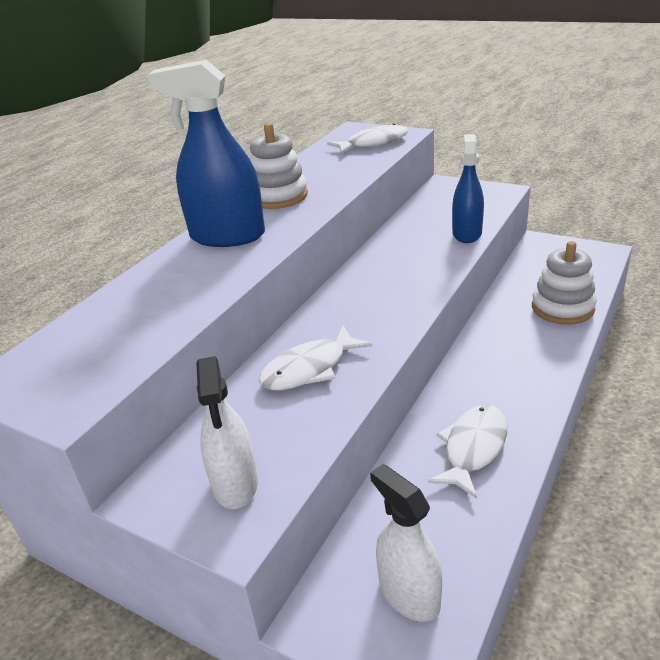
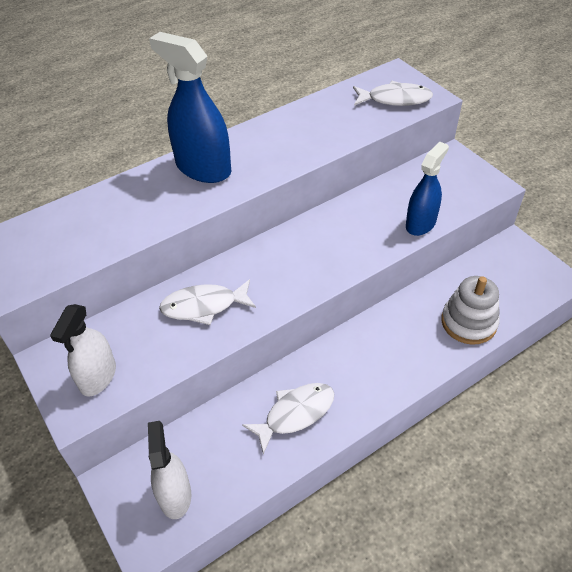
camera: 25 degrees right, 15 degrees up
(278, 196) = (270, 137): white stacking toy -> none

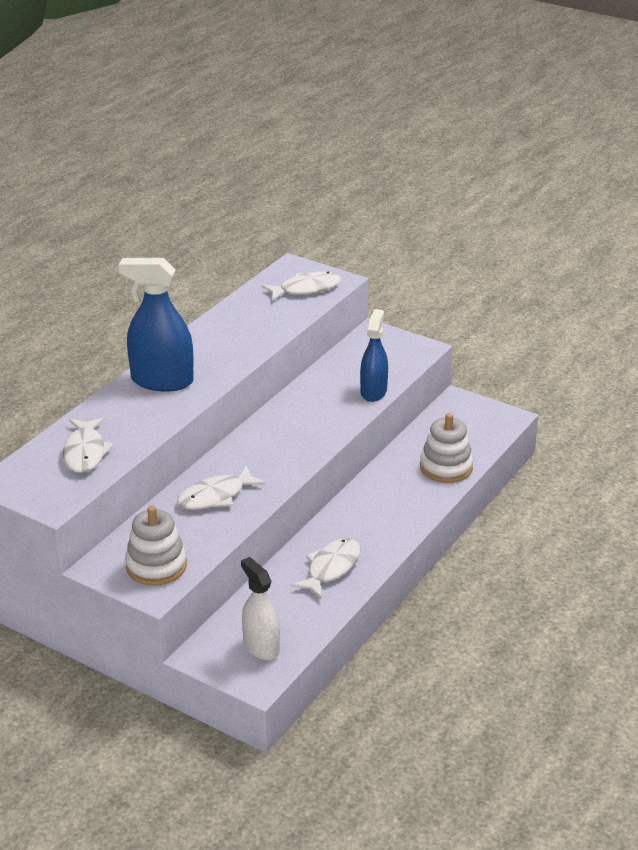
camera: 25 degrees left, 15 degrees down
(81, 232) = (85, 452): none -> white fish
(98, 377) = (156, 566): white spray bottle -> white stacking toy

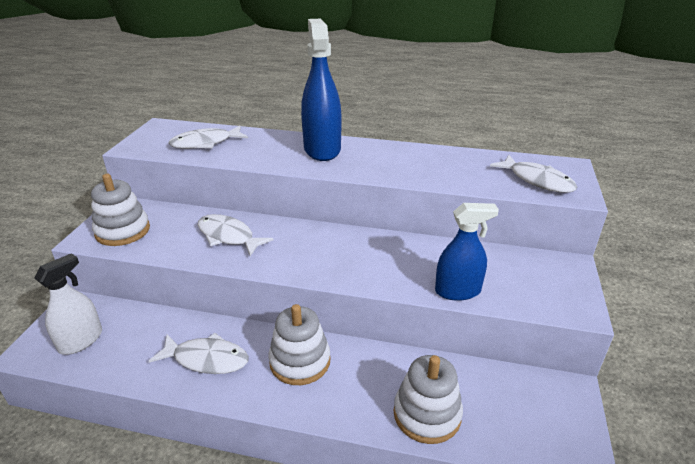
camera: 70 degrees right, 0 degrees up
(362, 517) = (300, 361): none -> white stacking toy

